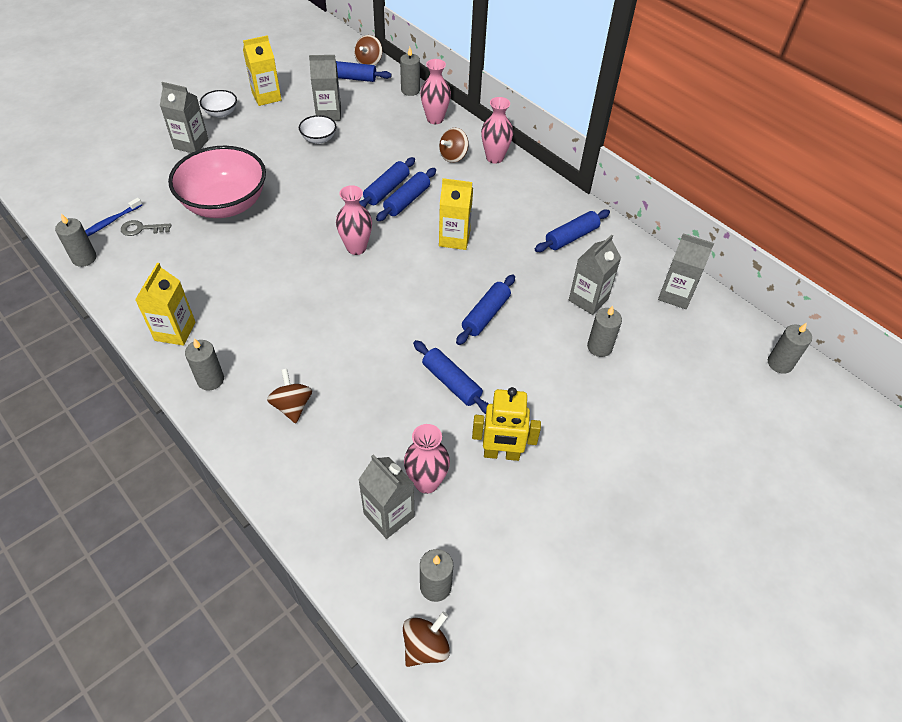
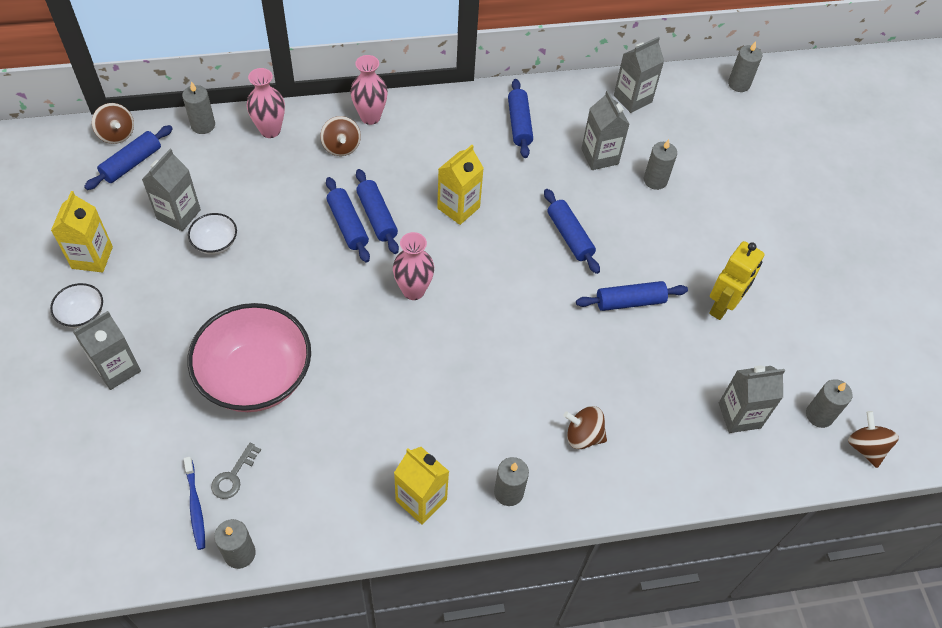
camera: 60 degrees left, 5 degrees up
(426, 482) = (722, 373): pink vase -> none

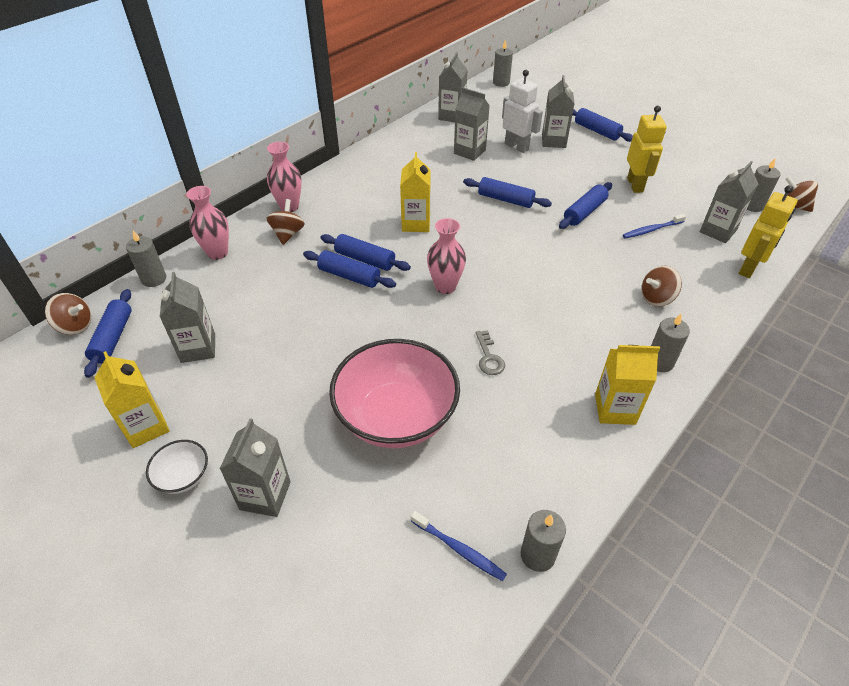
camera: 35 degrees left, 10 degrees down
(215, 243) = (254, 348): white bowl -> none
(233, 476) = (462, 500): grey key -> grey key (489, 357)
(341, 147) = (288, 234): brown spinning top -> brown spinning top turned 120 degrees counterclockwise
(519, 124) = (398, 160): blue rolling pin -> blue rolling pin (597, 131)
(655, 180) = (516, 147): grey candle -> white robot
(672, 366) = (651, 230): none -> blue toothbrush
(703, 198) = (553, 141): none -> grey carton
(715, 474) = (748, 268): none -> yellow robot

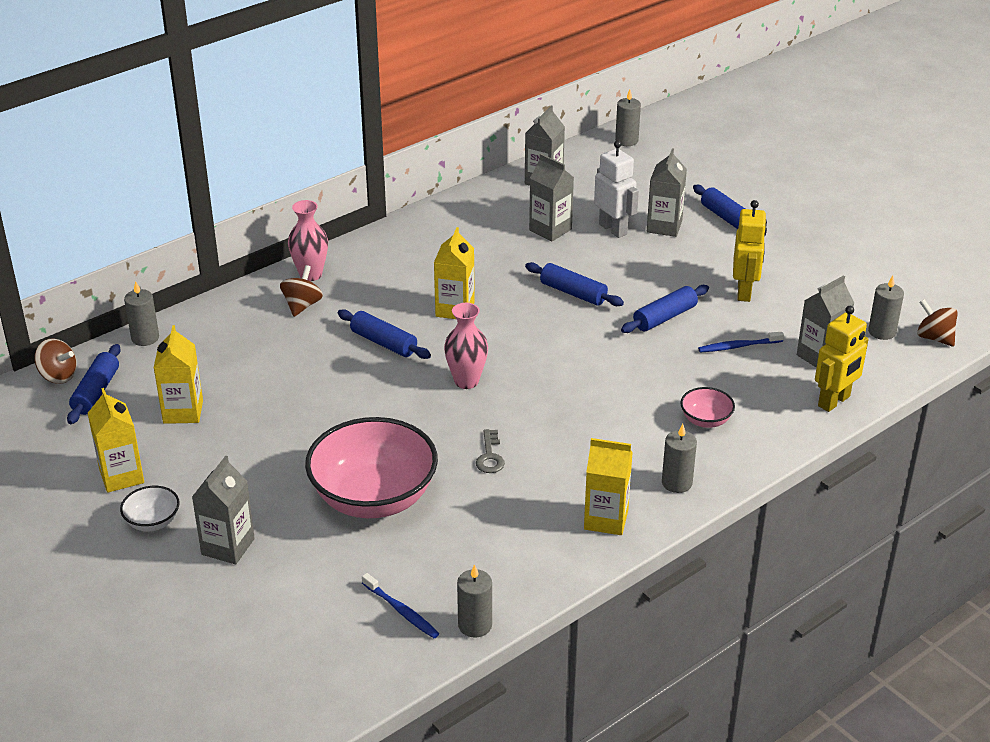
camera: 10 degrees right, 10 degrees down
(198, 348) = (183, 412): grey carton -> yellow carton
(217, 253) = (219, 318): pink vase -> none
(349, 276) = (361, 358): blue rolling pin -> none
(656, 298) = (705, 420): brown spinning top -> pink bowl

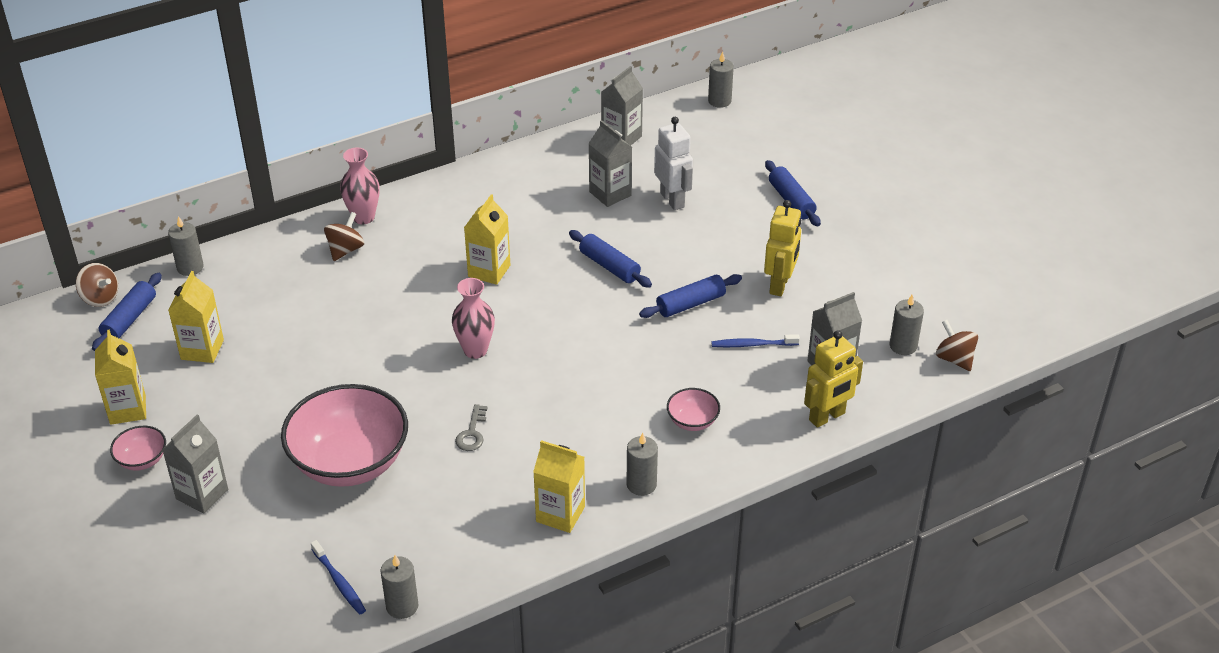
camera: 10 degrees right, 5 degrees up
(152, 522) = (142, 460): white bowl -> pink bowl
(384, 342) = (410, 299): blue rolling pin -> none
(664, 226) = (724, 202): grey carton -> none

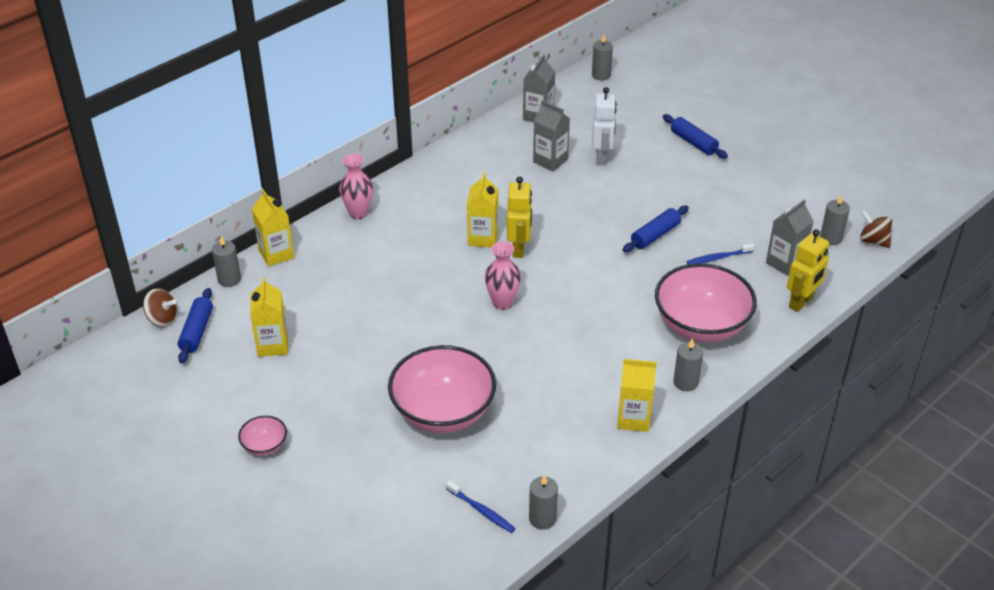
camera: 15 degrees left, 0 degrees up
(128, 409) = (231, 406): yellow carton -> yellow carton (276, 254)
(202, 494) = (330, 463): grey carton -> none
(345, 250) = (356, 242): brown spinning top -> none
(472, 433) = (532, 369): grey key -> none
(609, 266) = (577, 217): blue rolling pin -> none
(672, 200) = (602, 157): white robot -> white robot turned 45 degrees clockwise
(692, 421) = (701, 325): pink bowl -> pink bowl, size x2.27
(779, 285) = (716, 208): yellow robot -> yellow robot (519, 248)

